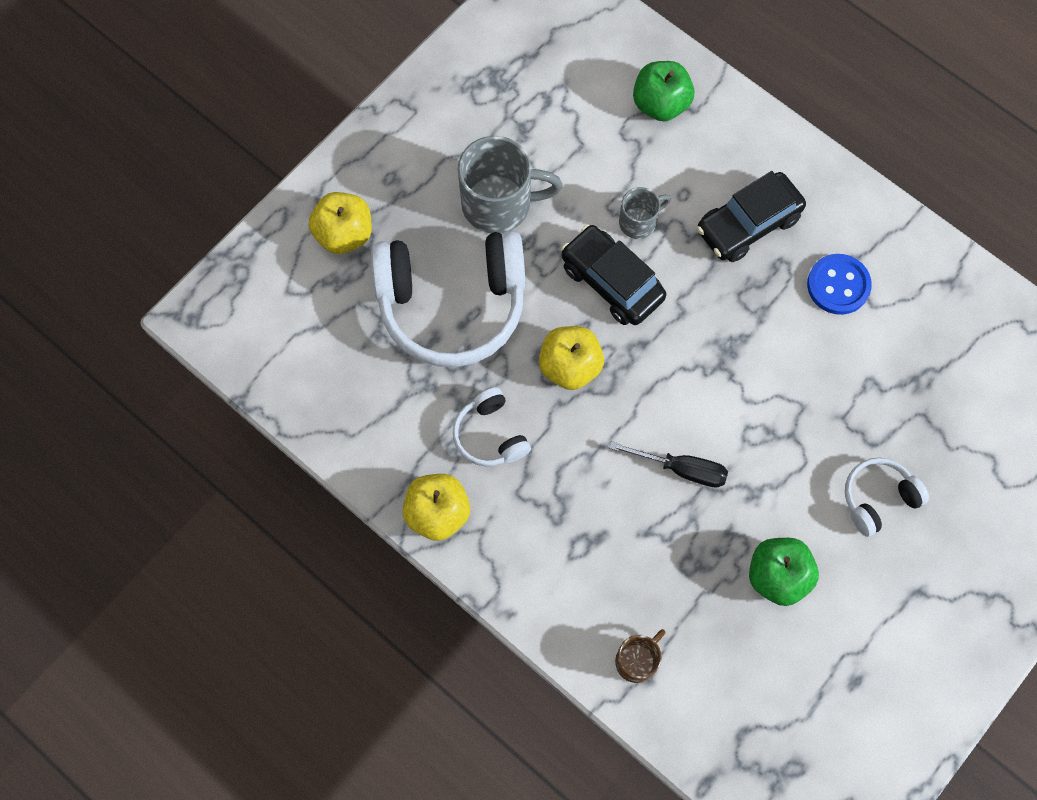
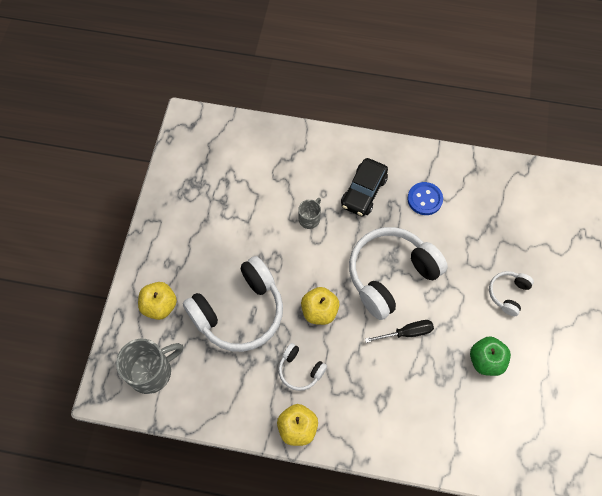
camera: 30 degrees left, 5 degrees down
(499, 204) = (233, 246): grey mug -> grey mug (152, 371)
(611, 282) = (314, 256): black car -> none
(637, 660) = (445, 445): brown mug -> none
(660, 104) = (285, 154): green apple -> none
(711, 372) = (391, 275): none -> white headphones

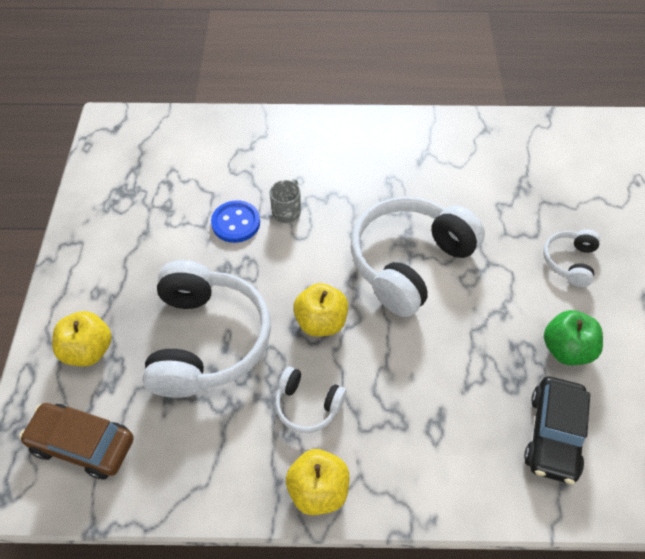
camera: 10 degrees left, 10 degrees down
(152, 371) = (83, 444): grey mug -> brown car
(239, 312) = (206, 340): white headphones -> white headphones turned 45 degrees counterclockwise
(363, 192) = (351, 171): black car -> black car (553, 435)
(406, 333) = (448, 330): black screwdriver -> none
(424, 199) = (431, 169): blue button -> blue button (236, 223)

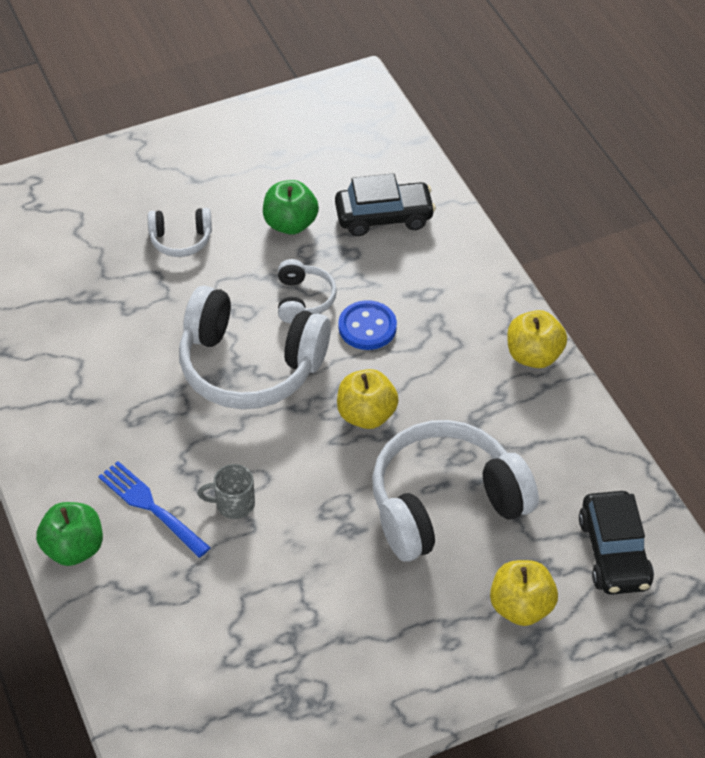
camera: 115 degrees left, 5 degrees down
(83, 444) = (614, 552): brown car -> black car
(236, 223) = (277, 548): blue button -> blue button (367, 327)
(301, 124) = (74, 548): none -> green apple
(308, 405) = (462, 392): white headphones -> white headphones (303, 299)
(311, 168) = (151, 506): none -> blue fork

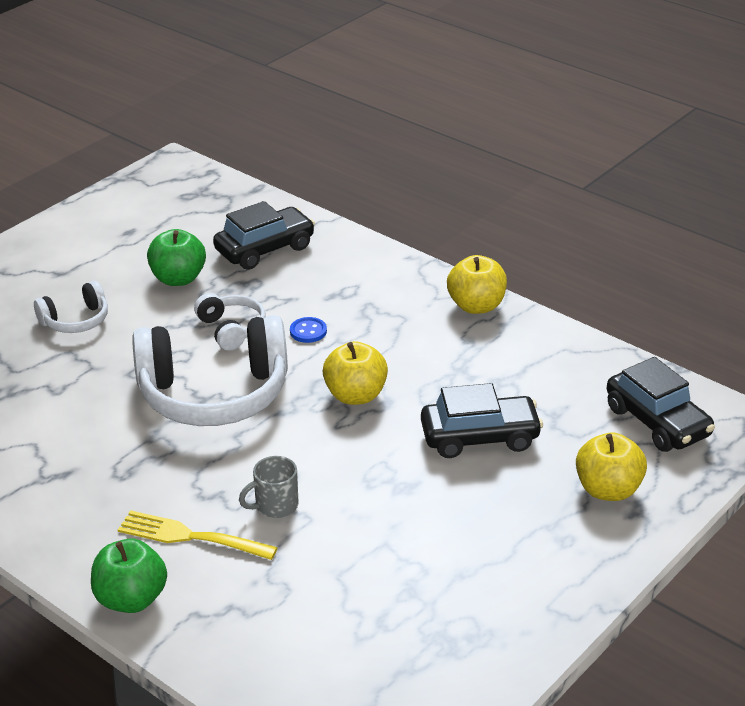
camera: 25 degrees left, 15 degrees down
(151, 506) = (190, 536): blue fork -> yellow fork
(367, 327) = (308, 331): blue button -> blue button, size x0.61
(445, 504) = (480, 437): white headphones -> black car

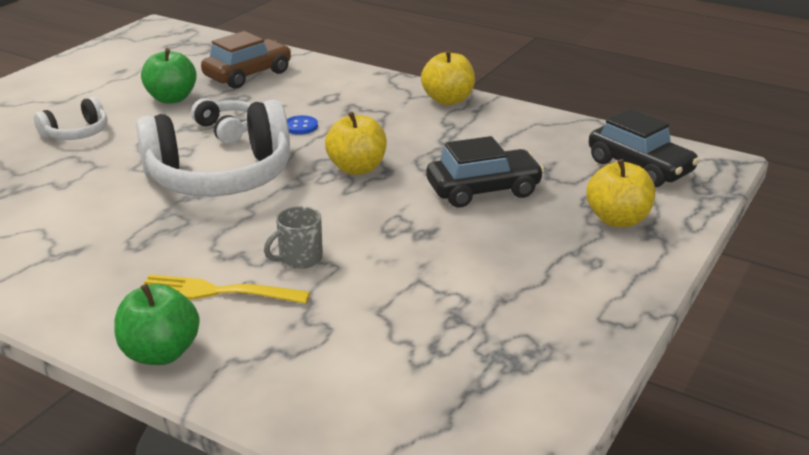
camera: 10 degrees left, 5 degrees down
(265, 249) = (248, 75): black car -> brown car

